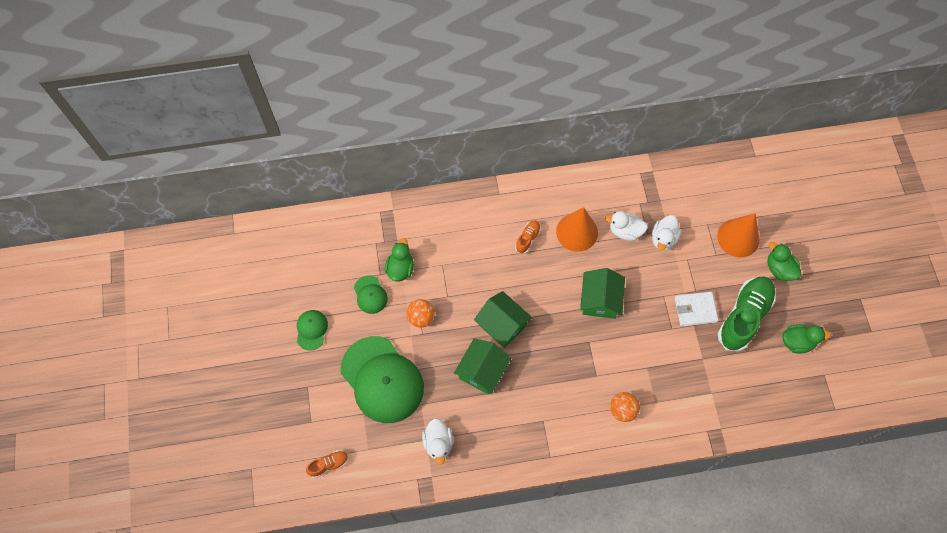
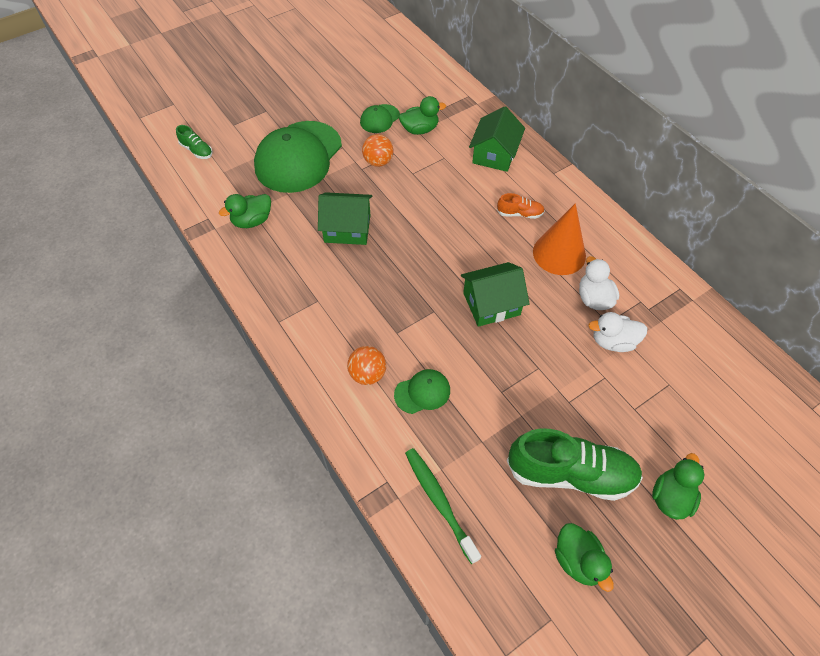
camera: 65 degrees right, 10 degrees down
(311, 330) = (322, 94): green cap -> green cap (422, 392)
(328, 465) = (197, 150): orange shoe -> green shoe
(438, 443) = (252, 221): white duck -> green duck
(502, 325) = (408, 227): green house -> green house (494, 154)
(695, 310) = (543, 410): white wallet -> none
(733, 404) = (439, 502): none -> green toothbrush
(738, 238) = (678, 427): orange cone -> none

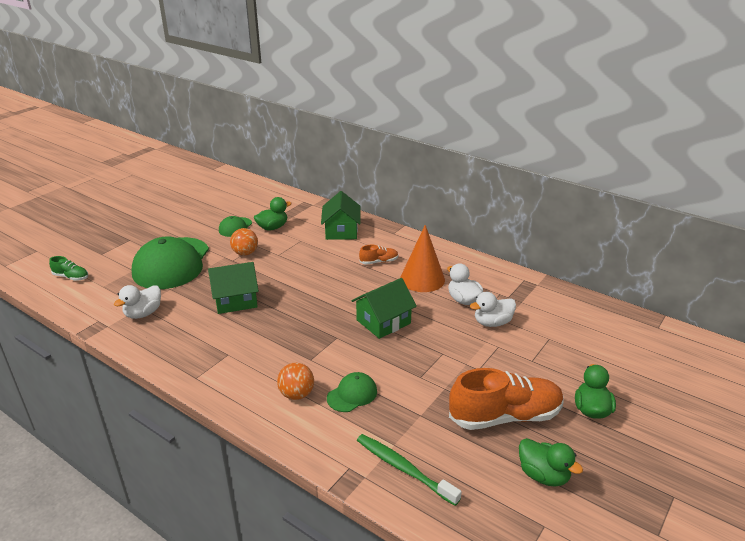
camera: 20 degrees left, 25 degrees down
(252, 221) = (143, 313): green duck -> white duck
(570, 473) = (505, 416): green shoe -> orange shoe

